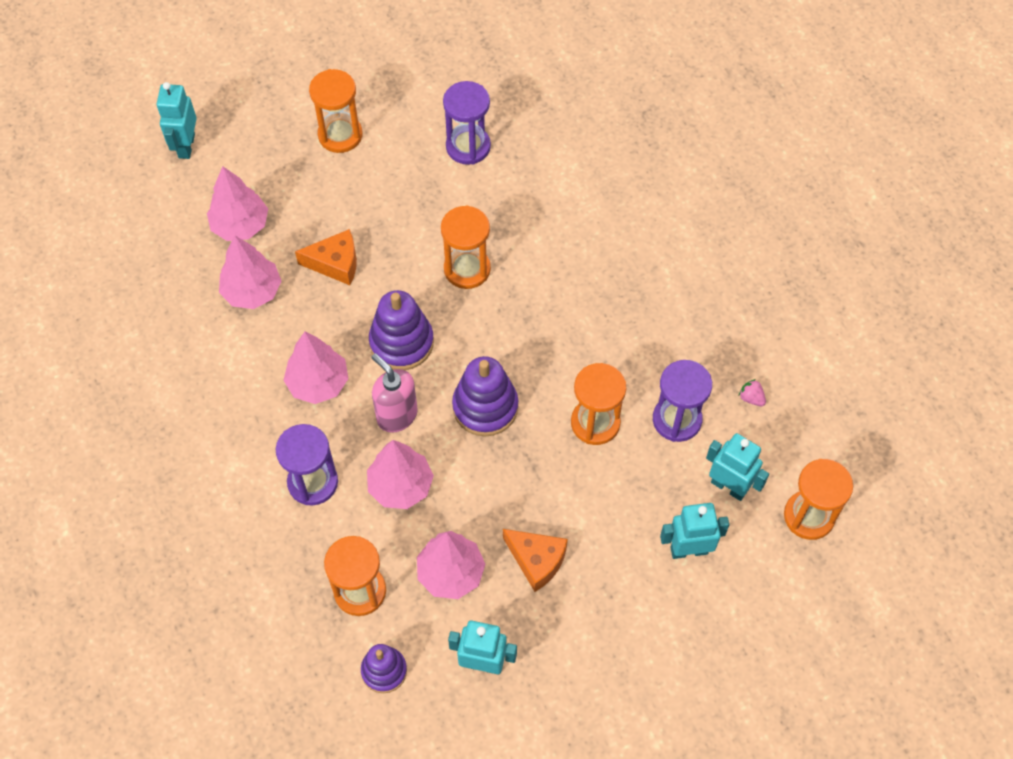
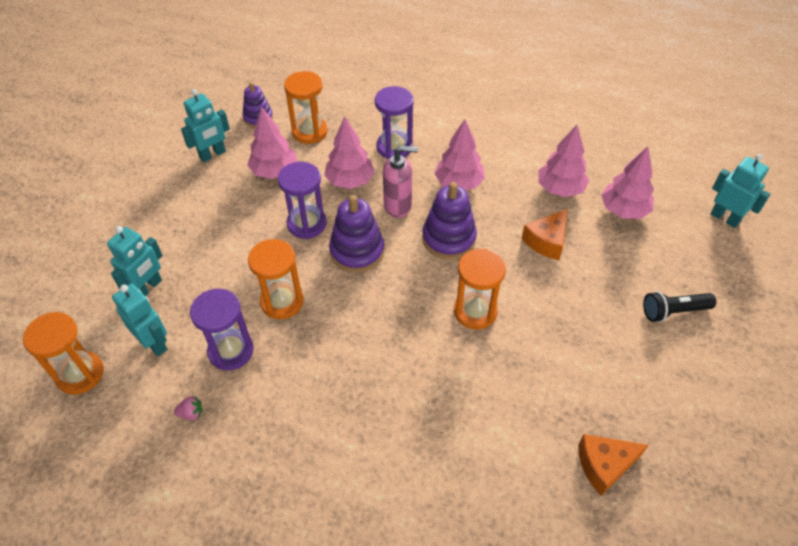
camera: 130 degrees right, 10 degrees down
(340, 135) = (673, 311): orange hourglass -> black flashlight
(468, 146) = (597, 390): purple hourglass -> purple hourglass (306, 224)
(537, 560) = (235, 211): orange cheese -> orange cheese (604, 465)
(729, 486) = (154, 343): turquoise robot -> turquoise robot turned 120 degrees counterclockwise

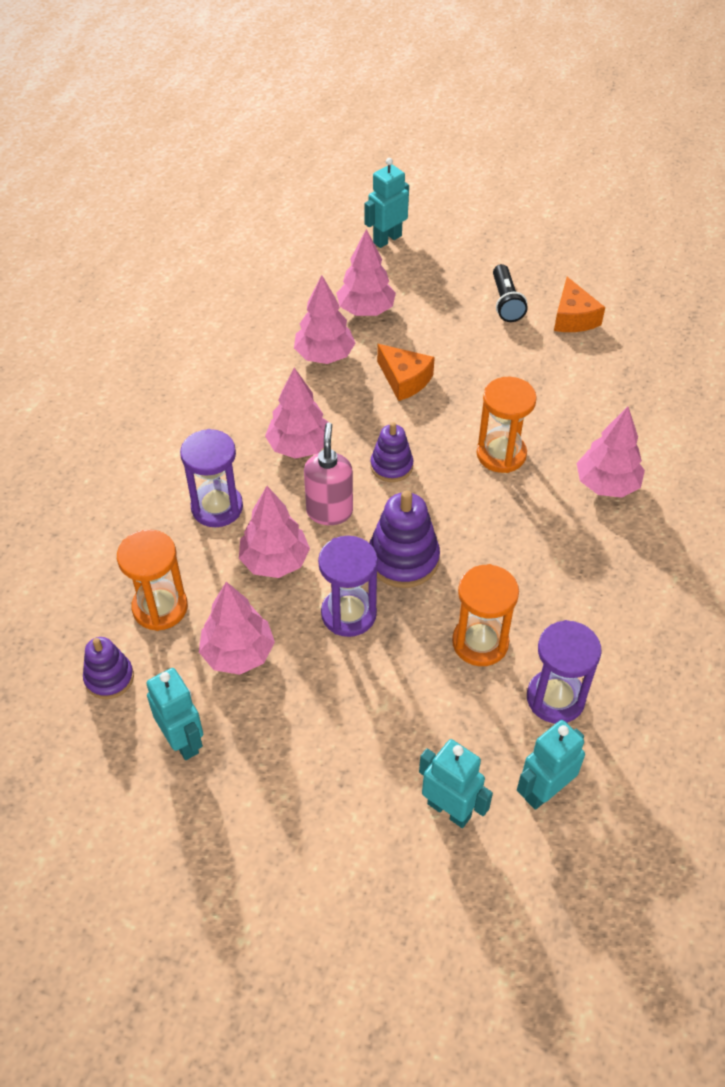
camera: 85 degrees left, 0 degrees up
(80, 374) = (594, 883): orange hourglass -> none
(191, 413) = (646, 737): pink strawberry -> none
(449, 238) = (391, 466): purple stacking toy -> purple stacking toy, size x0.64
(453, 393) = (606, 484): none -> pink tree
(604, 465) = (677, 384): orange cheese -> orange cheese (573, 318)

